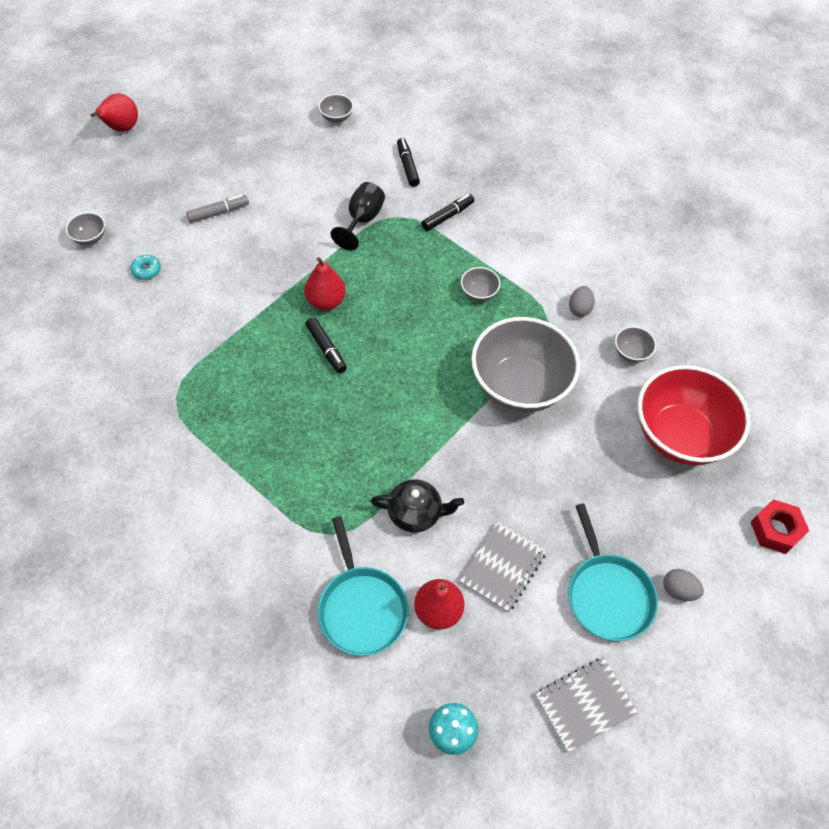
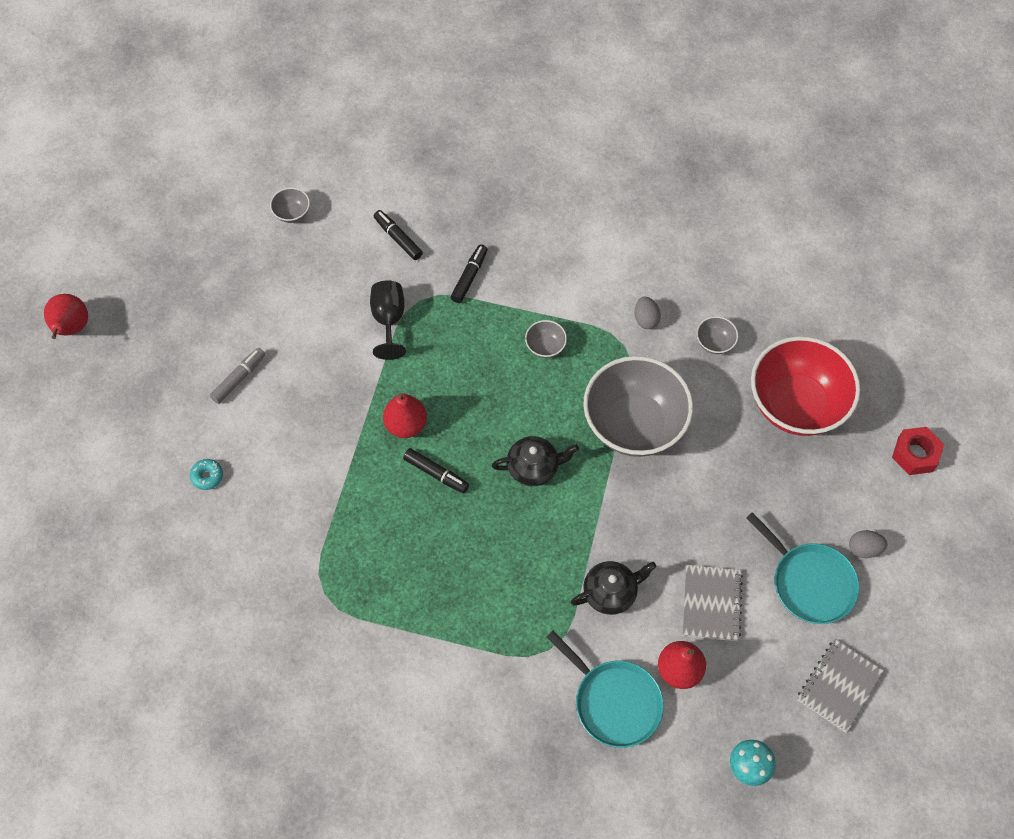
camera: 25 degrees left, 5 degrees up
(90, 238) = (124, 468): grey bowl -> none
(411, 381) = (534, 467): none -> black teapot

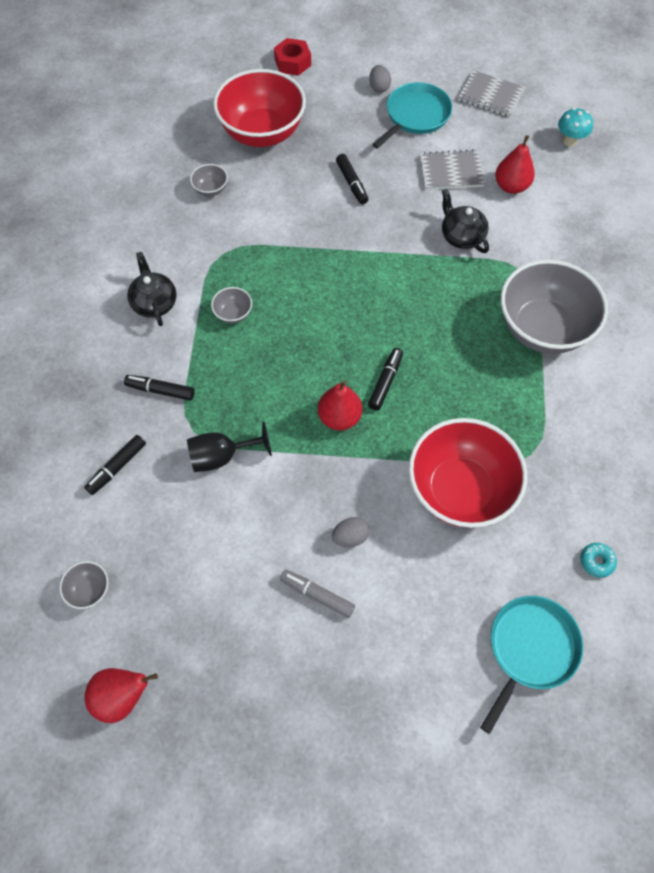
camera: 100 degrees left, 0 degrees up
(71, 328) = (282, 827): red pear -> red pear (122, 696)
(207, 476) = (440, 598): turquoise donut -> turquoise donut (596, 561)
(304, 517) = (460, 489): none -> red bowl
(534, 467) = (361, 305): black teapot -> black teapot (154, 303)
(614, 702) = (551, 224): turquoise pan -> turquoise pan (530, 649)
(634, 424) = (302, 237): grey bowl -> grey bowl (542, 328)
(646, 319) = (193, 240): grey egg -> grey egg (350, 537)
(706, 488) = (352, 183): none -> black marker

